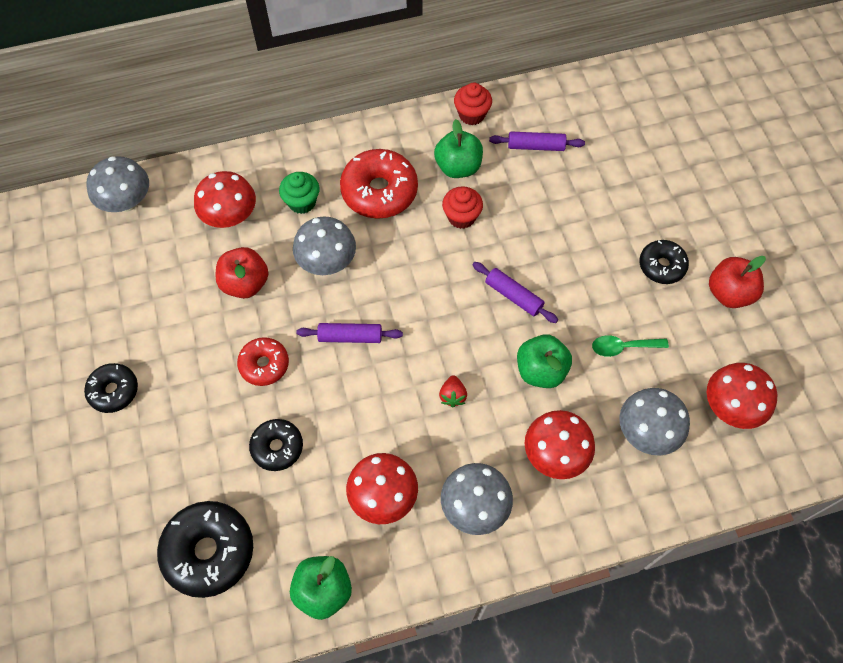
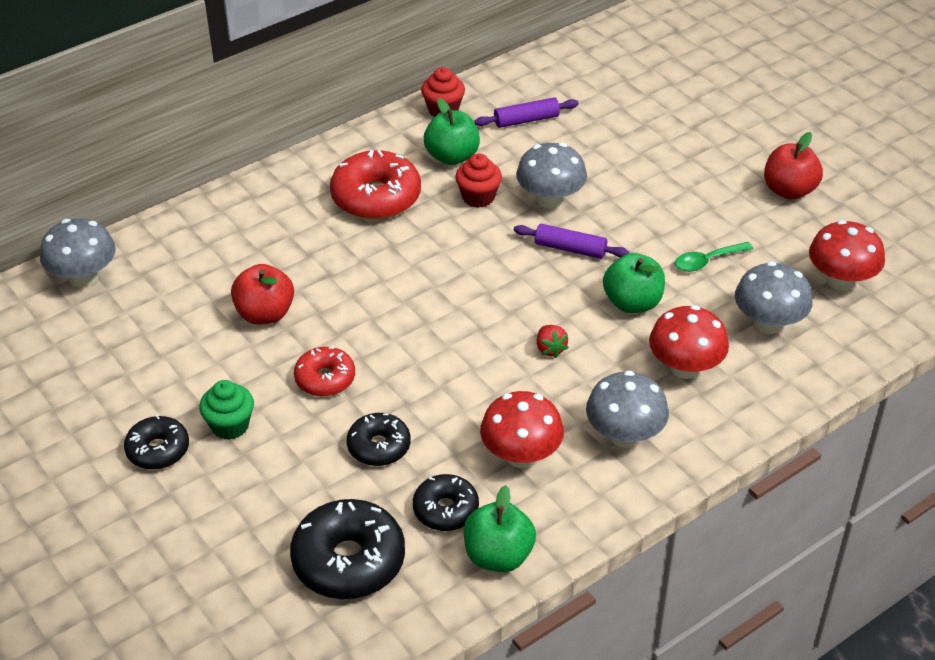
camera: 20 degrees left, 20 degrees down
(230, 216) = (216, 260): red mushroom -> none
(302, 202) = (293, 228): green cupcake -> green cupcake (230, 426)
(327, 261) = (349, 271): grey mushroom -> grey mushroom (550, 199)
(350, 337) = (410, 329): purple rolling pin -> none
(661, 266) = (710, 186): black donut -> black donut (445, 510)

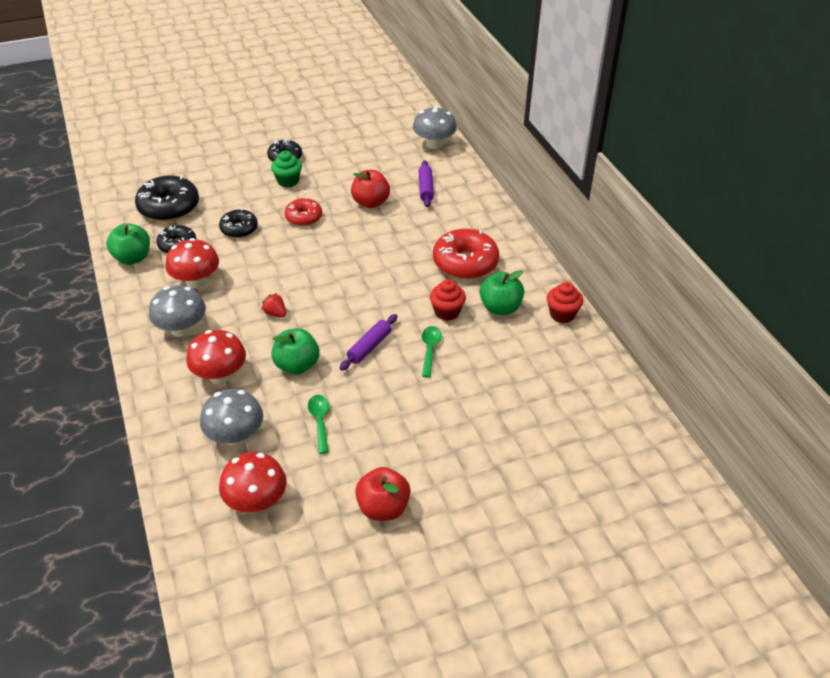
camera: 105 degrees right, 0 degrees up
(526, 120) = (536, 359): purple rolling pin -> purple rolling pin (425, 188)
(550, 199) = (430, 349): grey mushroom -> green spoon
(550, 349) = (275, 313): red strawberry -> red strawberry turned 45 degrees clockwise

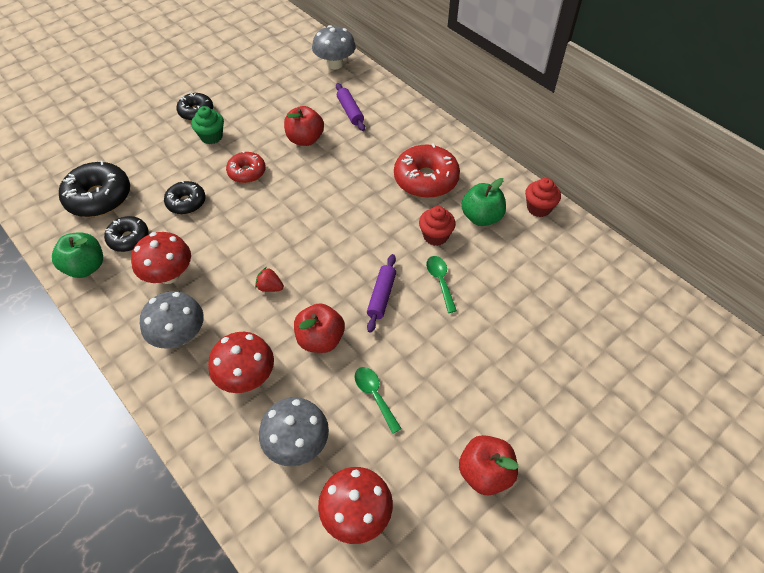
camera: 20 degrees left, 10 degrees up
(297, 365) = (320, 339): green apple -> red apple

